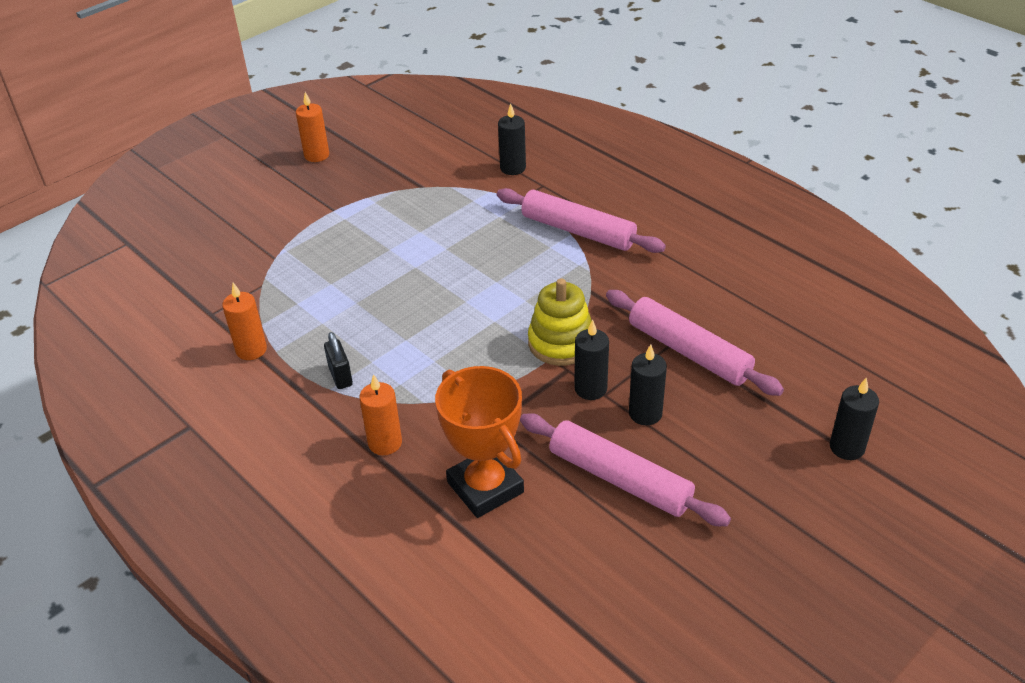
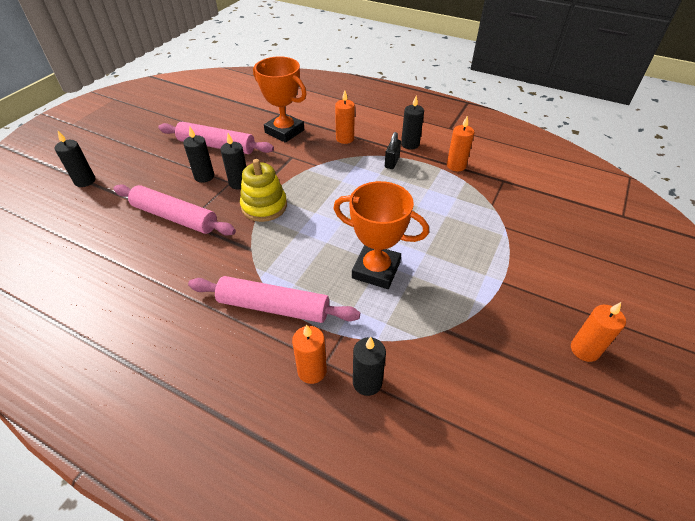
camera: 160 degrees right, 5 degrees up
(285, 405) = (410, 144): none -> black candle
(340, 376) = (392, 162): black padlock -> black padlock turned 60 degrees clockwise
(455, 243) = (376, 270): none -> orange trophy
(556, 182) = (312, 371): none -> orange candle

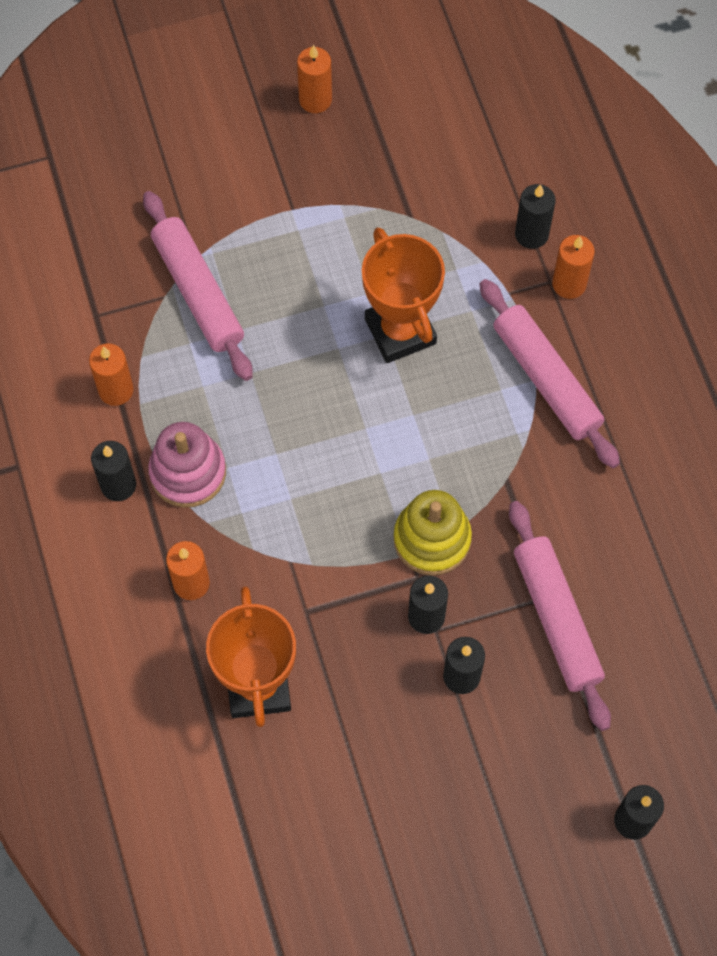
camera: 135 degrees left, 20 degrees up
(216, 146) = (389, 742): pink rolling pin -> pink rolling pin (198, 292)
(392, 162) = (188, 472): black padlock -> pink stacking toy

